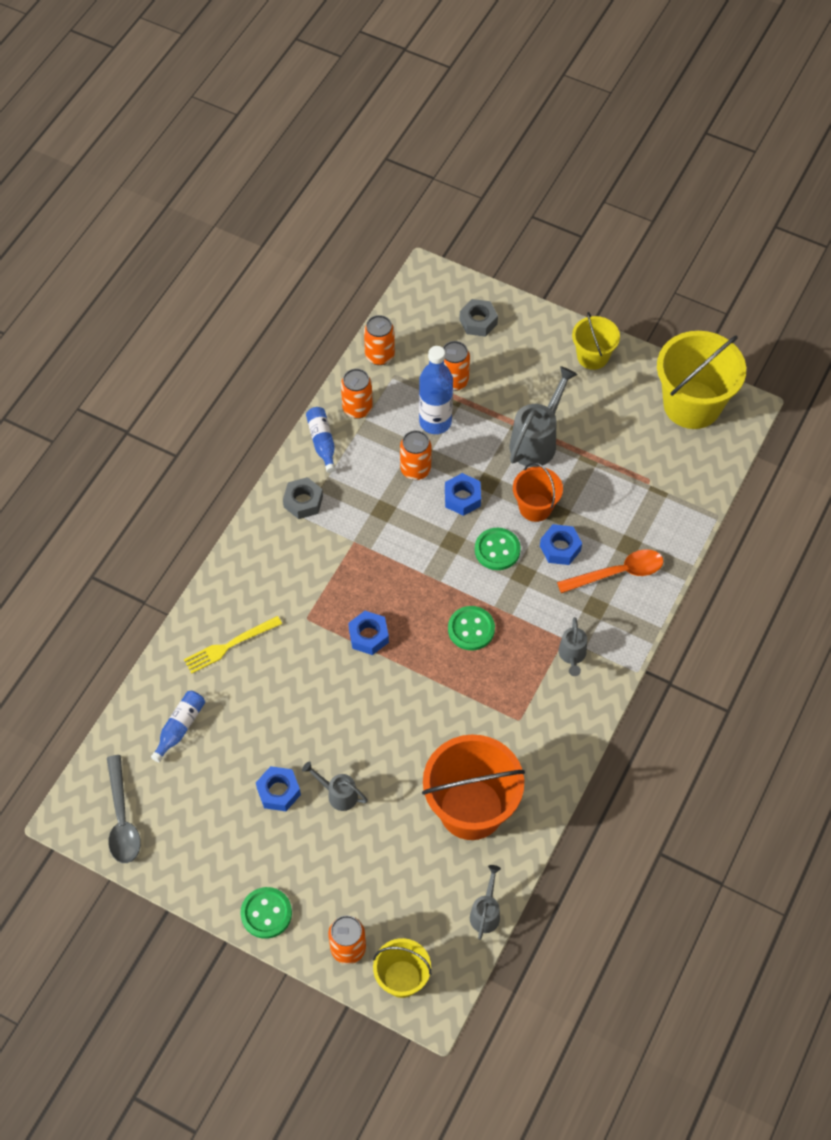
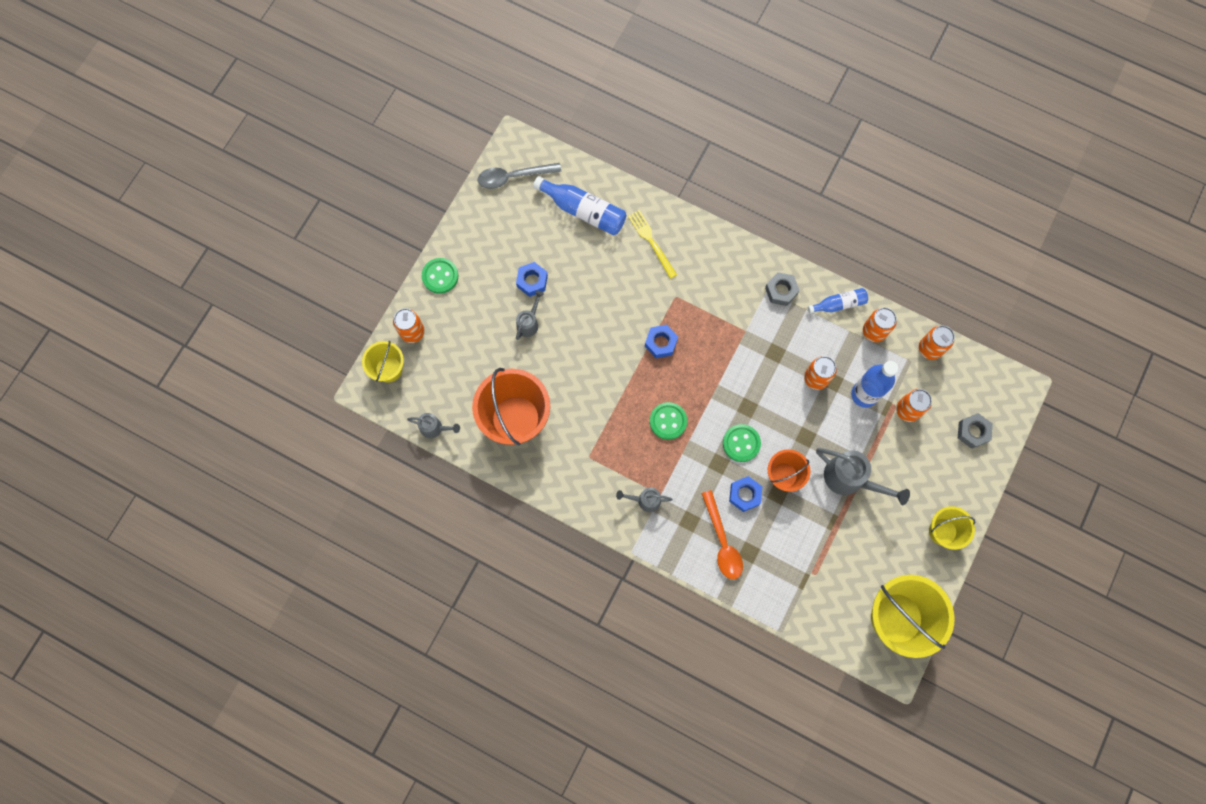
camera: 90 degrees right, 15 degrees up
(180, 727) = (583, 211): blue bottle -> blue bottle, size x1.68
(462, 498) = (790, 416): blue nut -> none

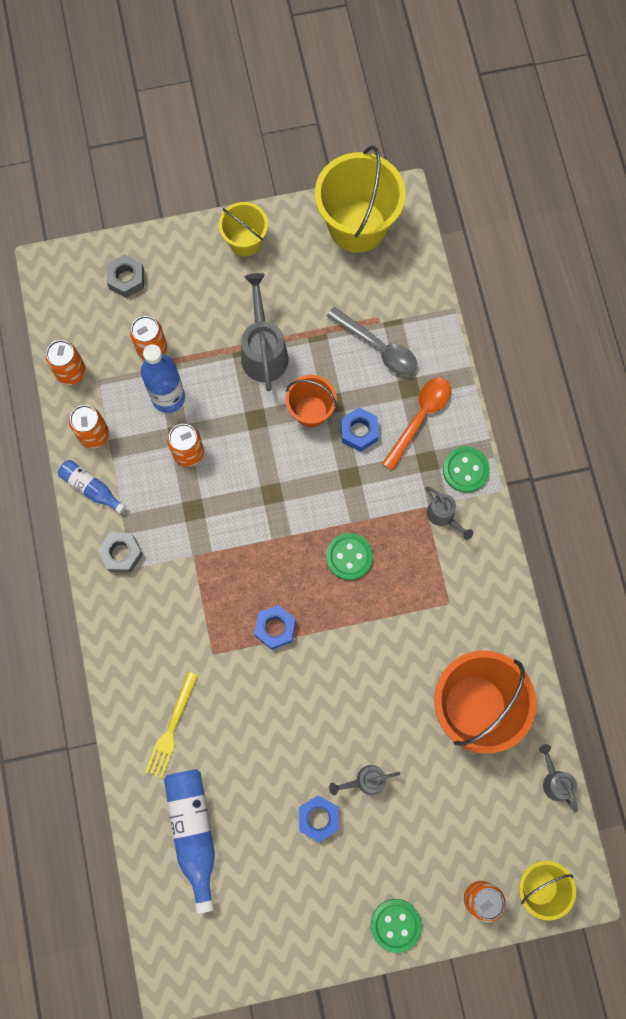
camera: 130 degrees left, 0 degrees up
(513, 177) = (215, 947): grey spoon -> grey spoon (378, 347)
(741, 443) = (312, 472): green button -> green button (465, 470)

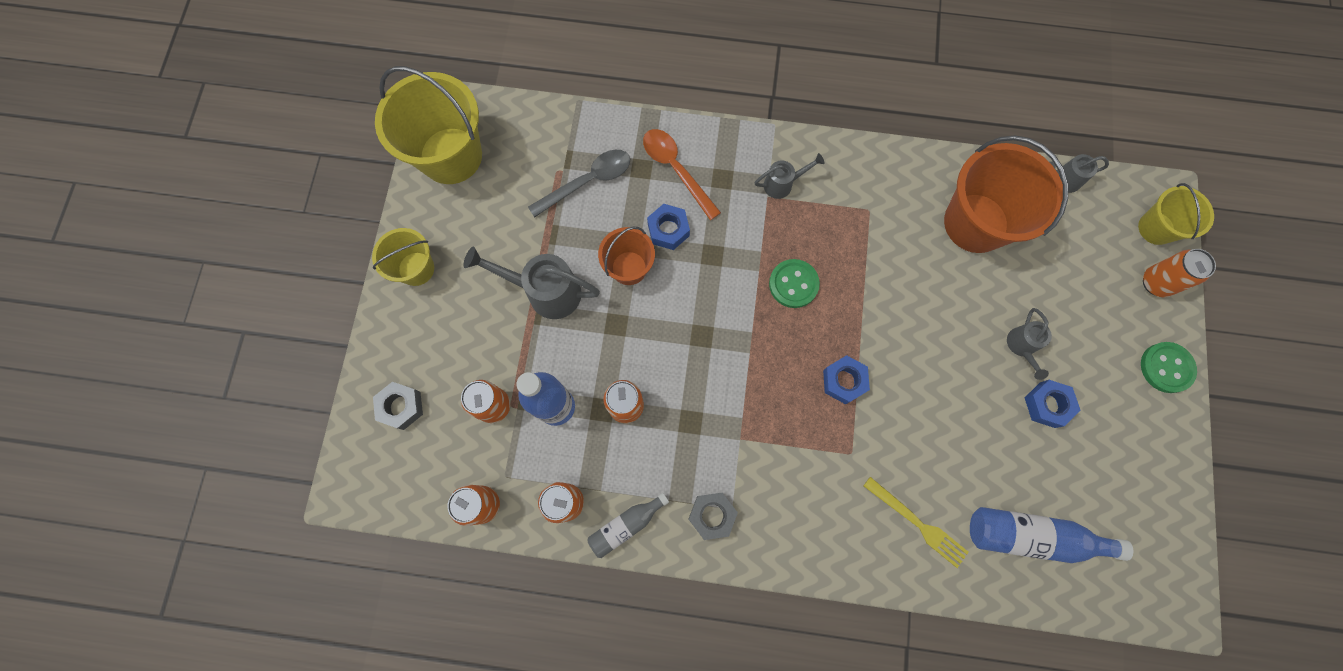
camera: 70 degrees left, 0 degrees up
(91, 488) = (626, 525): blue bottle -> grey bottle
(465, 470) = (743, 148): green button -> none

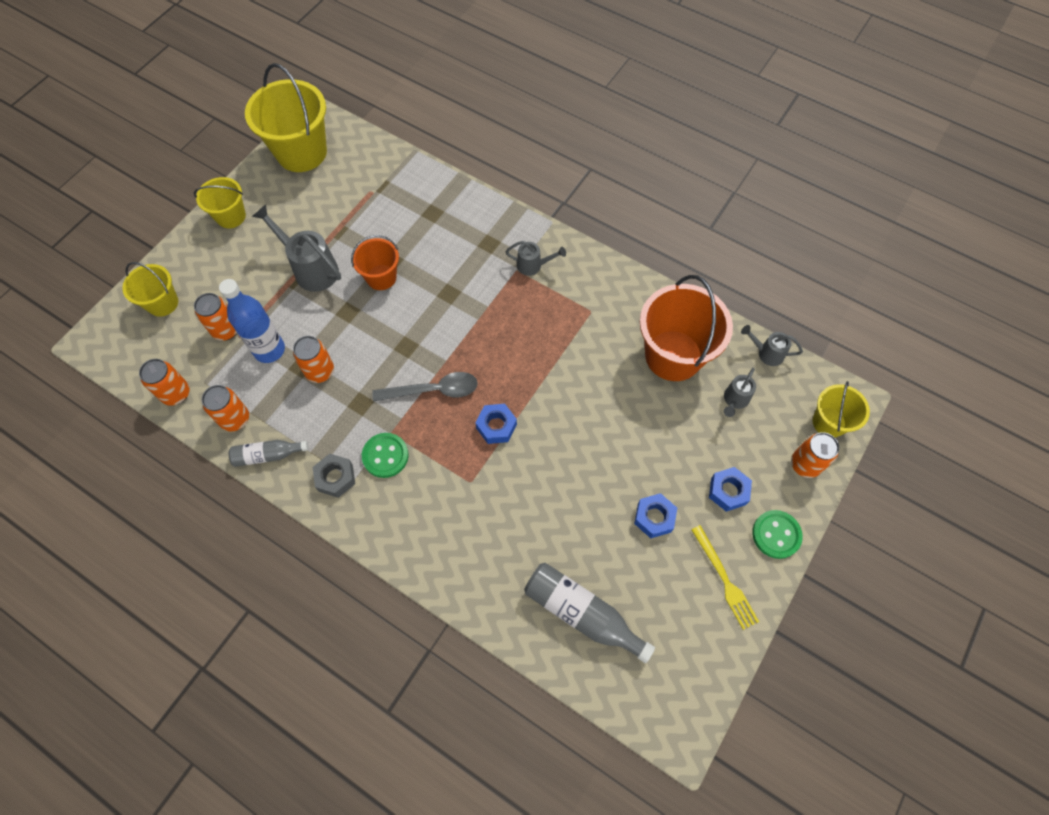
camera: 25 degrees right, 10 degrees down
(401, 407) = (162, 303): grey nut -> yellow bucket
(588, 182) = (387, 207): grey spoon -> grey spoon (433, 390)
(668, 230) = (426, 263): blue nut -> blue nut (728, 491)
(676, 170) = (458, 224): orange spoon -> none
(793, 284) = (499, 340): green button -> green button (385, 456)
(917, 523) = (492, 558): yellow fork -> yellow fork (724, 580)
(1021, 346) = (658, 464): grey watering can -> grey watering can (734, 400)
(1031, 536) = (581, 613): blue bottle -> grey bottle

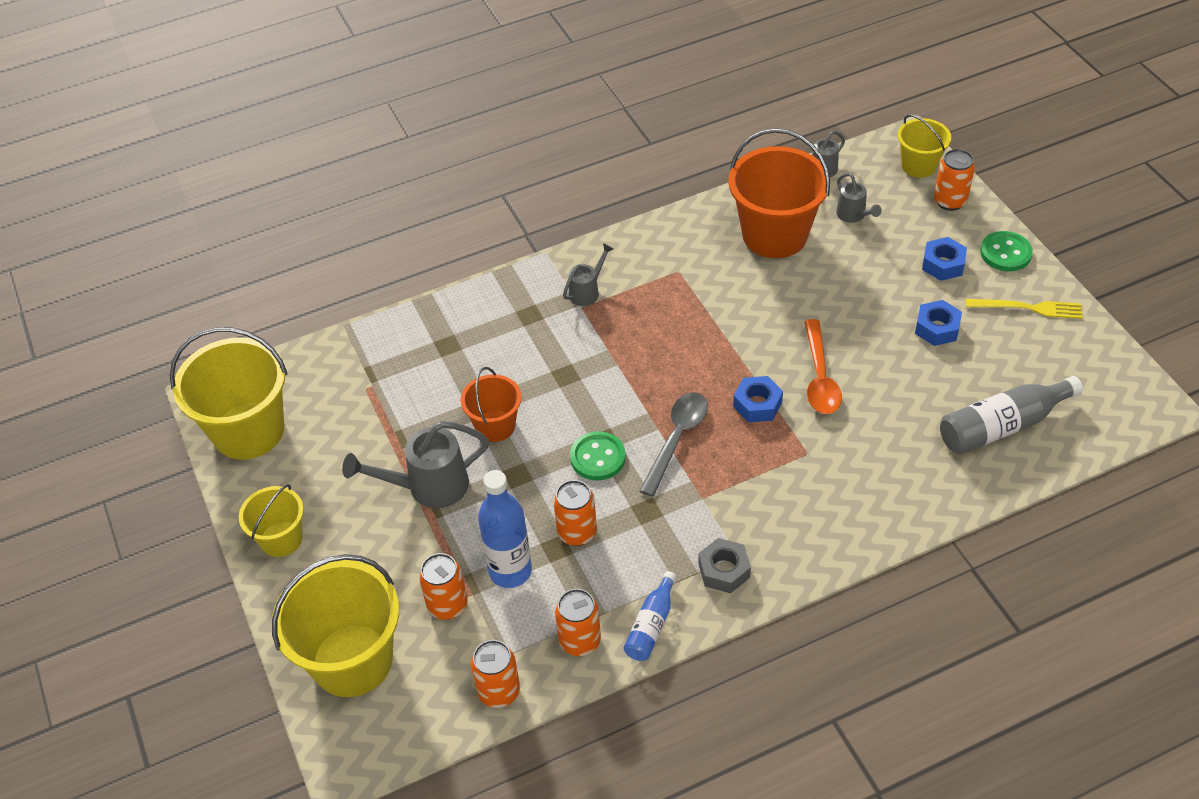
camera: 55 degrees left, 15 degrees down
(162, 303) = (352, 660): yellow bucket -> yellow bucket, size x1.80
(268, 455) = (651, 625): grey bottle -> blue bottle
(385, 456) = (727, 514): green button -> green button (597, 457)
(549, 456) = (820, 377): none -> orange spoon

